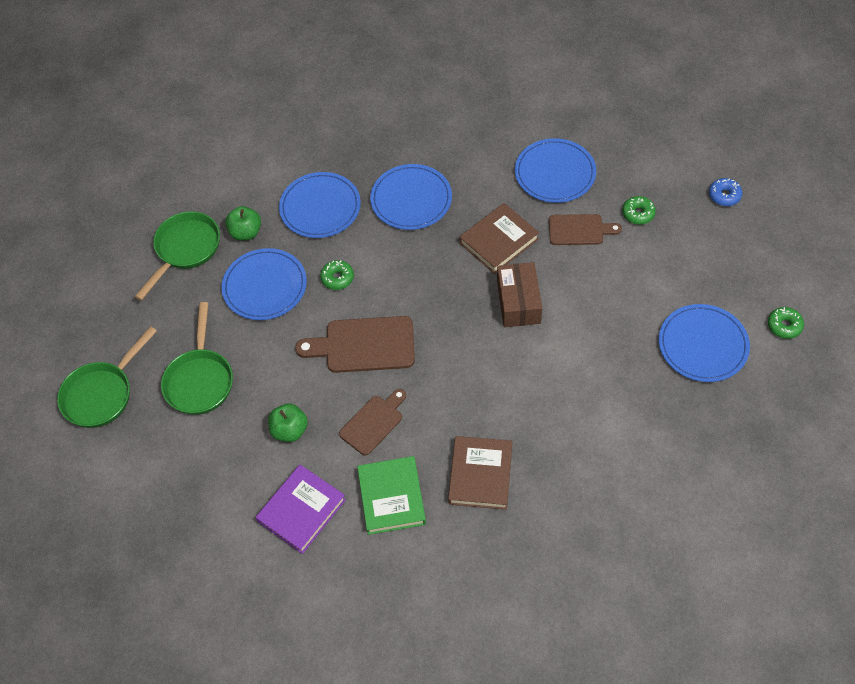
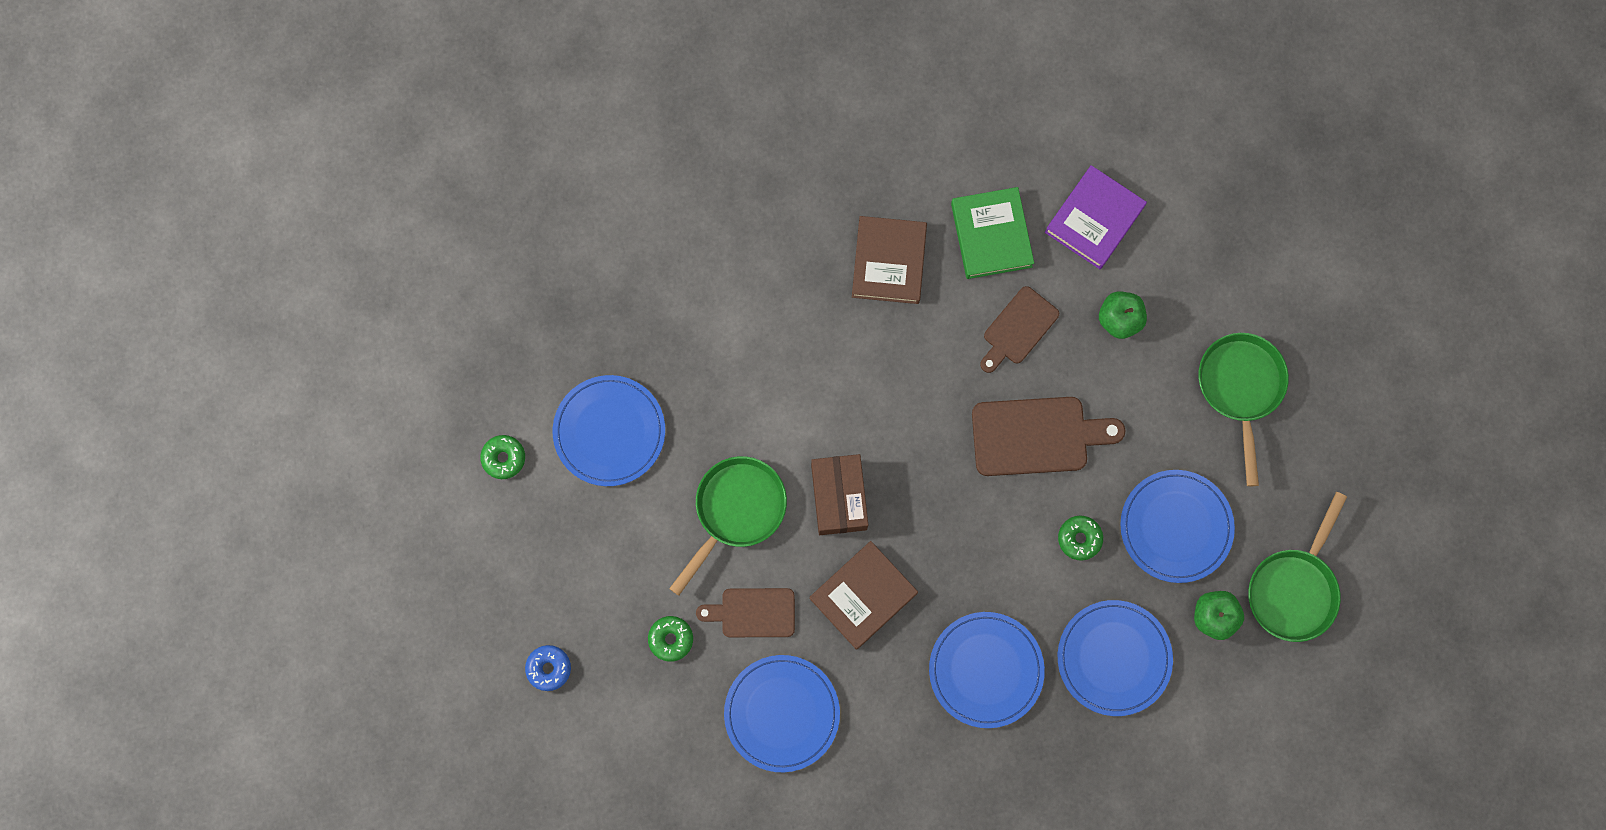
camera: 175 degrees right, 20 degrees up
(102, 394) = (1361, 370): green pan -> green pan (736, 510)

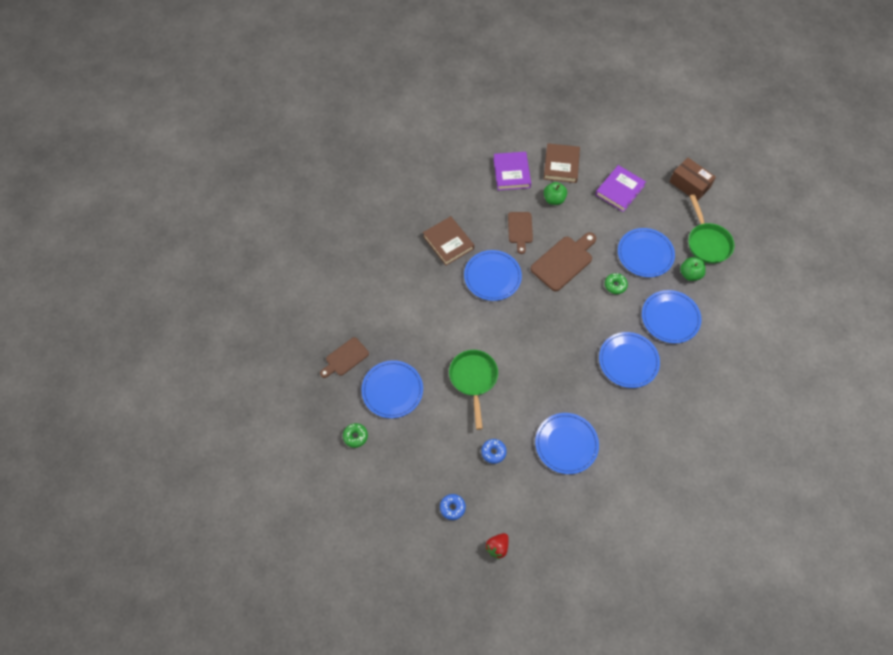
camera: 40 degrees left, 15 degrees down
(561, 771) = (497, 547): none -> red strawberry
(671, 639) = (493, 452): green donut -> blue donut
(753, 613) = (517, 414): brown cutting board -> brown cutting board (345, 358)
(839, 497) = (510, 342): brown box -> brown box (689, 184)
(863, 595) = (555, 371): brown book -> brown book (561, 165)
(906, 372) = (492, 276): none -> blue plate
(991, 235) = (478, 205): green book -> none
(1240, 388) = (619, 190): green pan -> purple book

